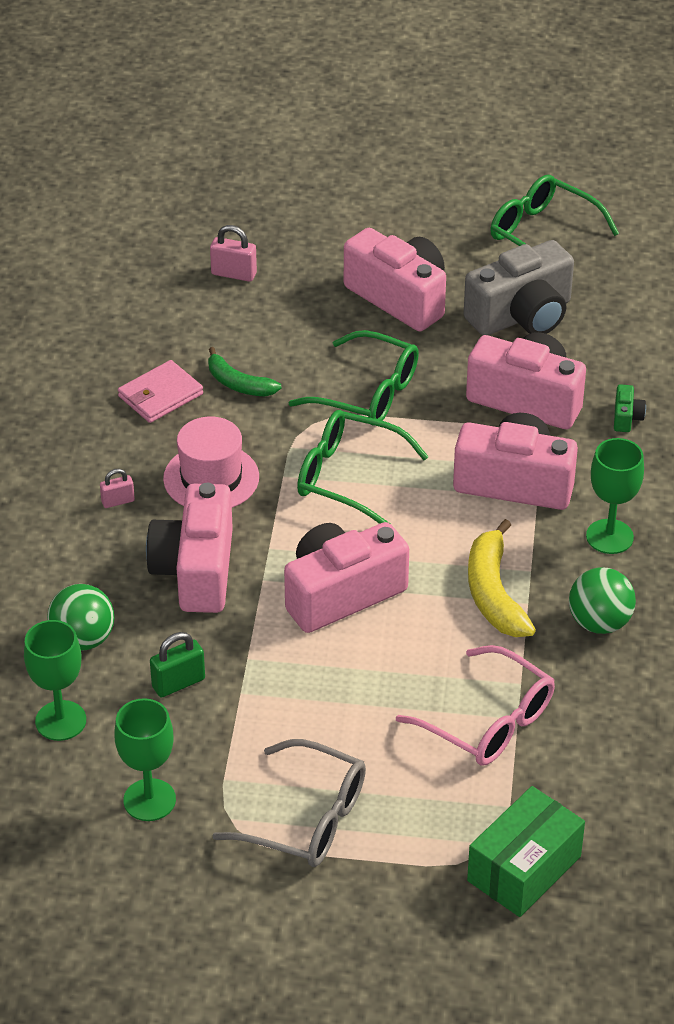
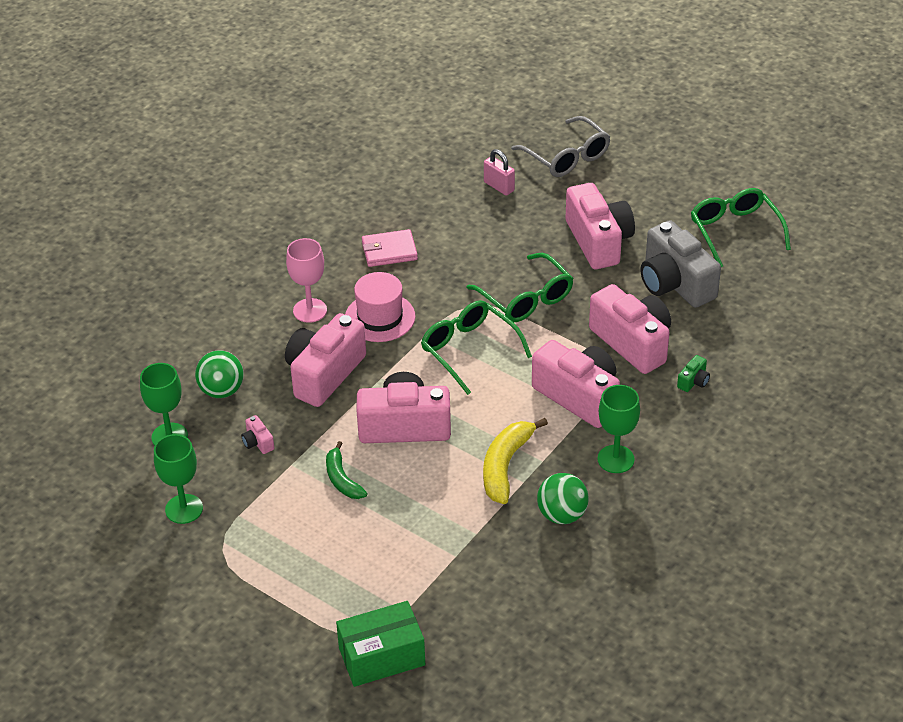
camera: 30 degrees right, 0 degrees up
(118, 501) = (310, 310): pink padlock -> pink goblet
(178, 683) = (258, 442): green padlock -> pink camera
(238, 384) = (445, 261): green banana -> green banana (342, 479)
(307, 819) = (269, 563): grey glasses -> grey glasses (567, 157)
(488, 721) = (434, 550): pink glasses -> none
(522, 315) = (675, 283): grey camera -> grey camera turned 60 degrees clockwise

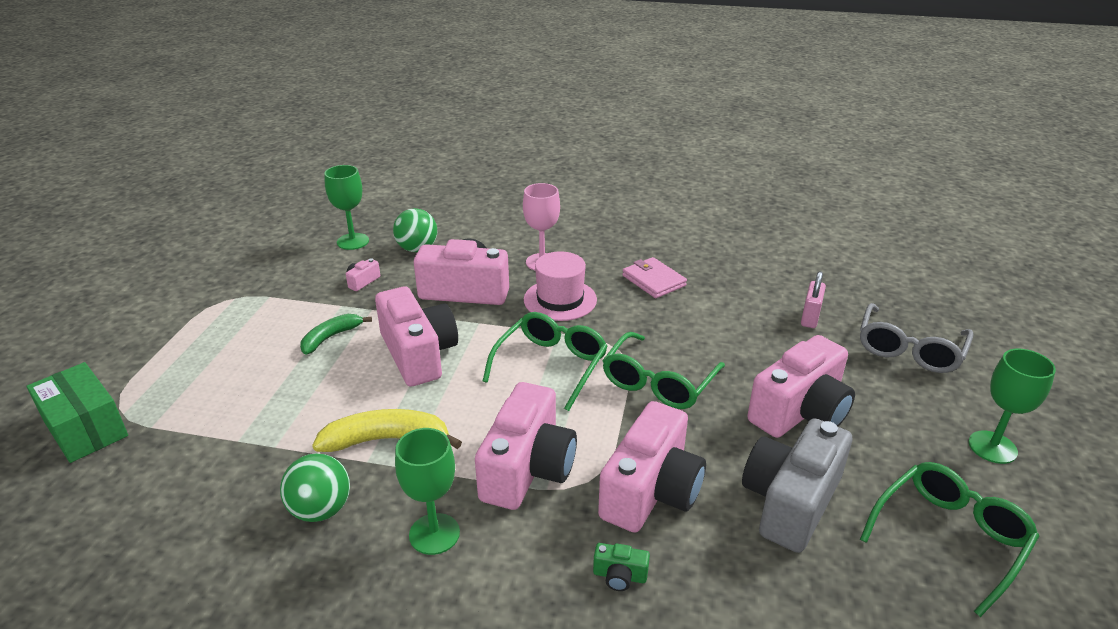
camera: 65 degrees right, 10 degrees down
(184, 509) = (270, 269): green goblet -> green goblet (992, 447)

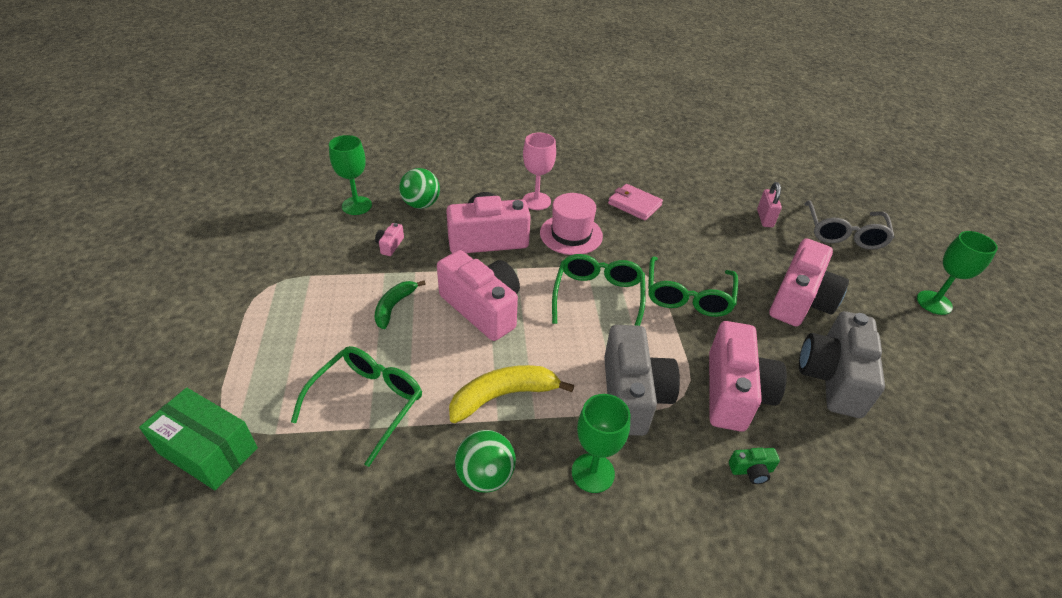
camera: 20 degrees left, 10 degrees up
(528, 469) = (632, 395): pink camera -> grey camera
(950, 537) = (944, 380): green glasses -> green glasses (368, 402)

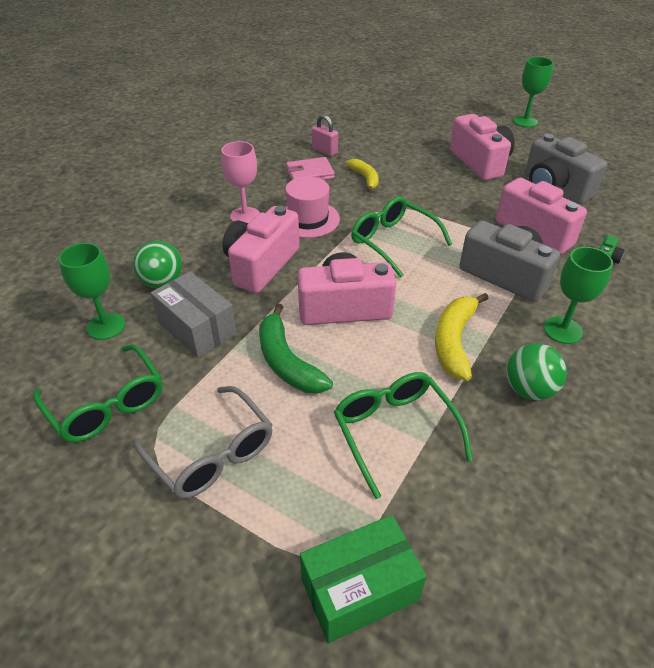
camera: 50 degrees left, 0 degrees up
(390, 245) = (197, 328): pink camera -> grey box
(394, 306) = (286, 361): green banana -> green banana, size x1.53
(669, 238) = (365, 178): none -> yellow banana
(688, 296) = (433, 202): green glasses -> green glasses (107, 404)
(764, 218) = (390, 132): pink padlock -> pink padlock (324, 151)
(844, 234) = (437, 114): grey glasses -> grey glasses (212, 454)

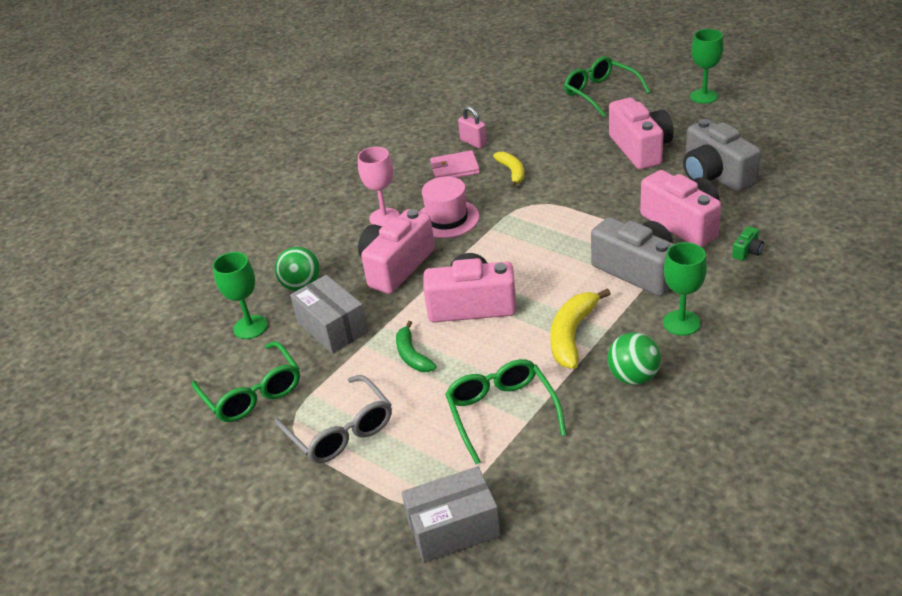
camera: 10 degrees right, 5 degrees down
(286, 361) = (412, 355): green banana -> green banana, size x0.65
(359, 589) = (453, 528): green box -> grey box
(393, 241) = (530, 239): green glasses -> green glasses (600, 93)

